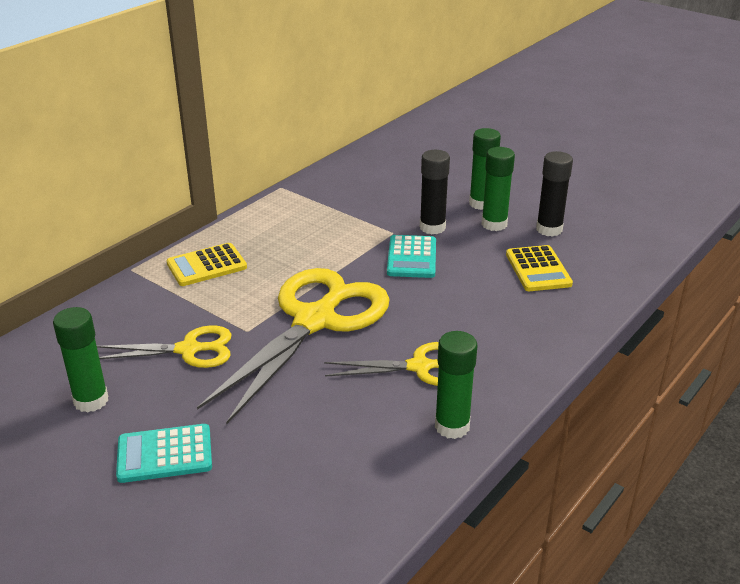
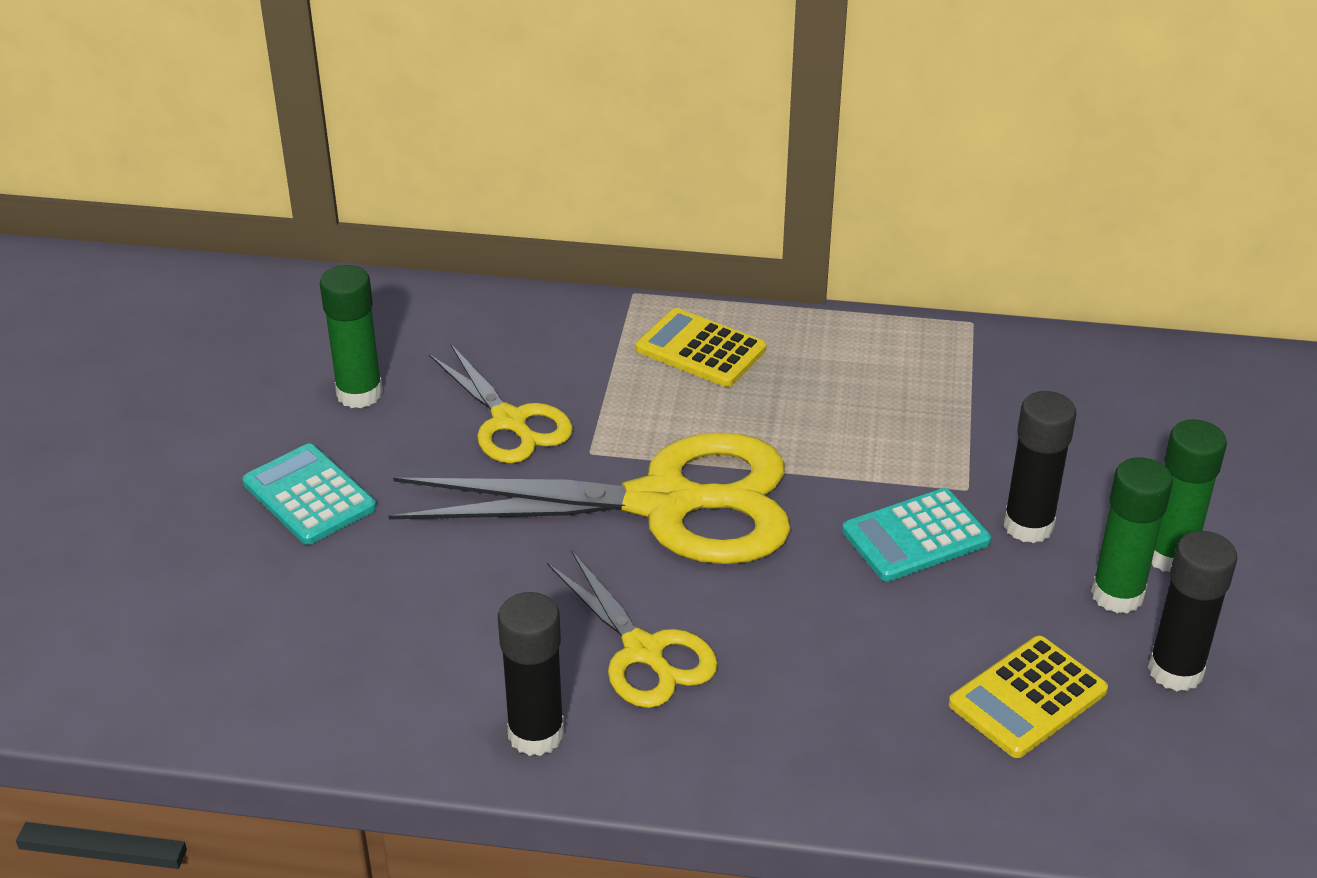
camera: 60 degrees right, 5 degrees up
(452, 426) = (536, 734): green glue stick -> black glue stick

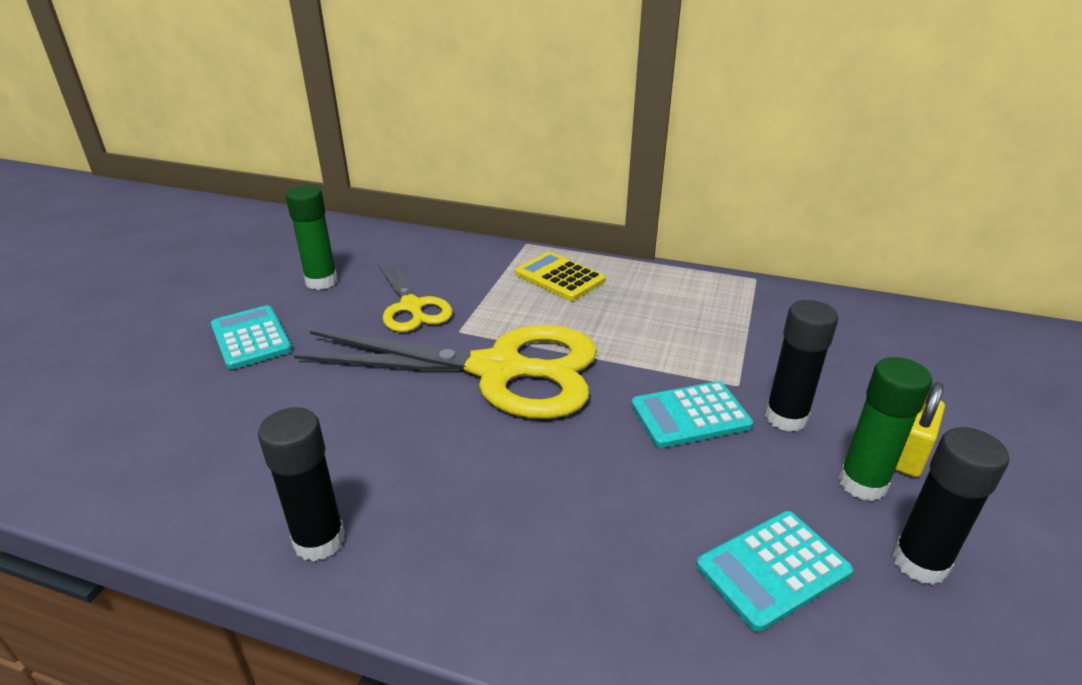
camera: 10 degrees right, 5 degrees down
(643, 652) = (440, 480): yellow scissors -> none
(1027, 698) = (772, 569): yellow calculator -> turquoise calculator
(1169, 555) = (910, 456): green glue stick -> yellow padlock

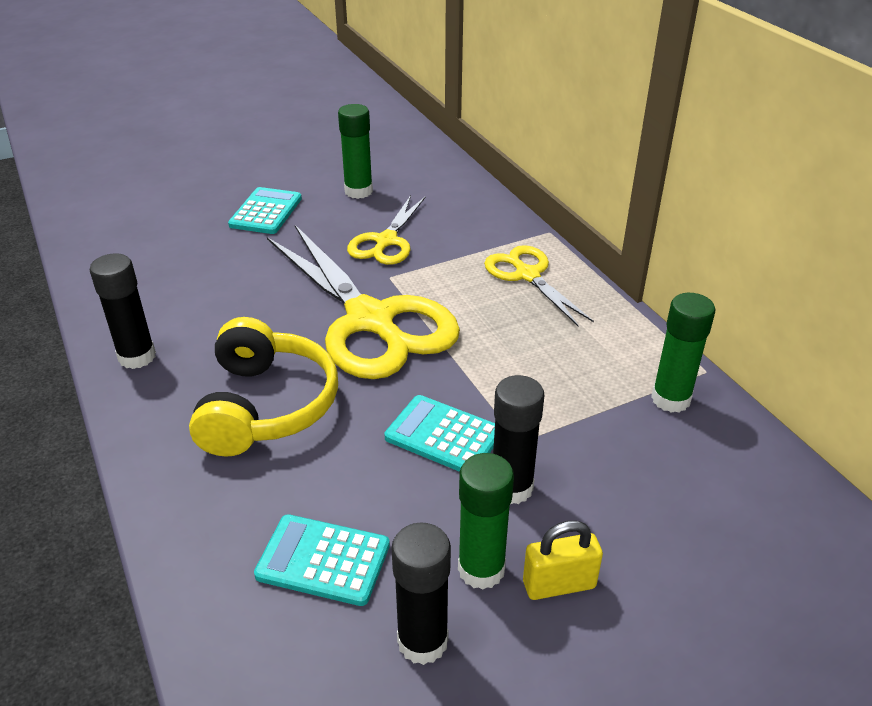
camera: 45 degrees right, 5 degrees up
(526, 491) = (266, 406): none -> yellow headphones
(559, 277) = (527, 275): yellow calculator -> yellow scissors
(767, 305) = (670, 399): none -> green glue stick

